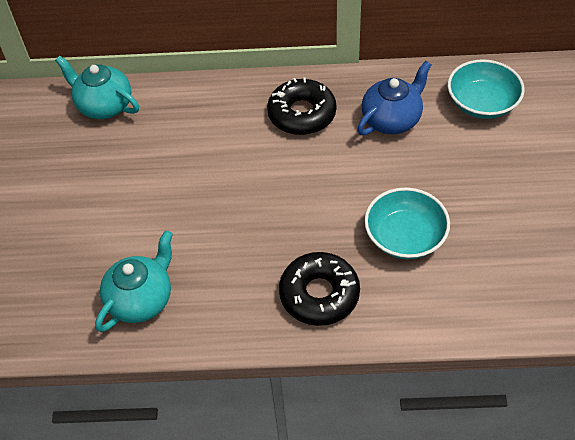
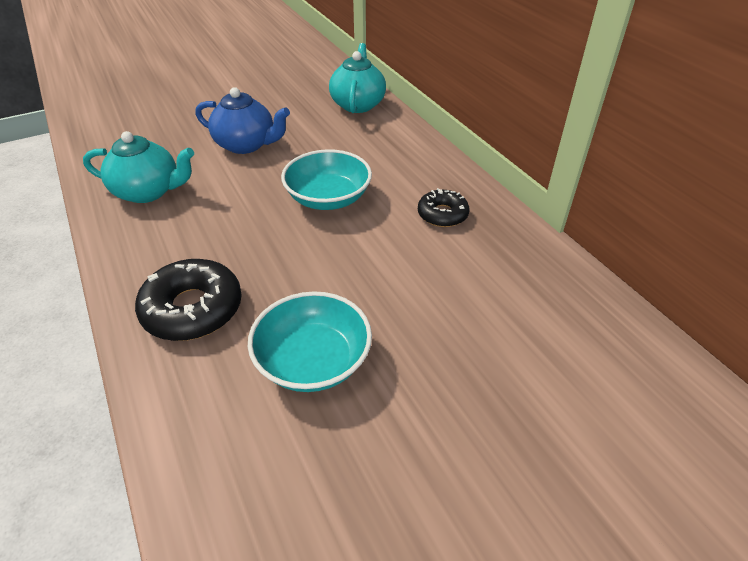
camera: 60 degrees right, 10 degrees down
(302, 114) = (442, 214): black donut -> black donut, size x0.61
(392, 119) = (495, 288): blue teapot -> blue teapot (246, 145)
(482, 103) = (606, 373): turquoise bowl -> turquoise bowl (328, 198)

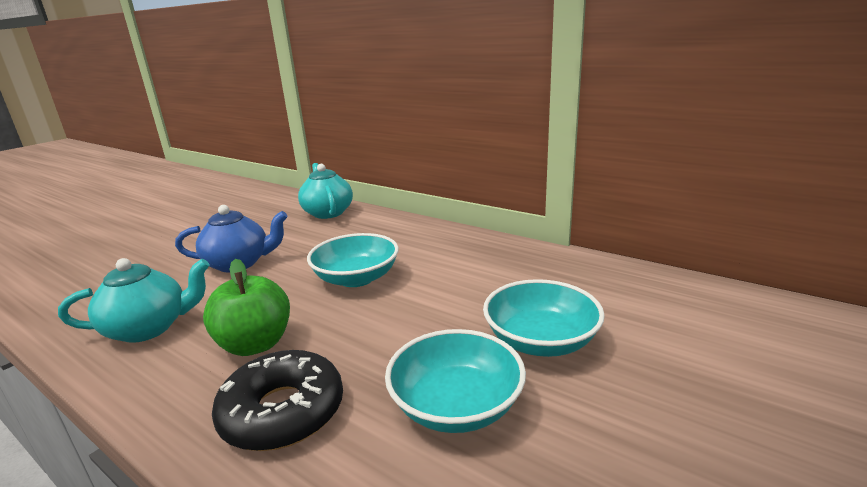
camera: 25 degrees left, 20 degrees down
(210, 238) = (255, 344): none -> green apple
(430, 331) = (541, 340): none -> turquoise bowl
(442, 214) = (469, 260): black donut -> none

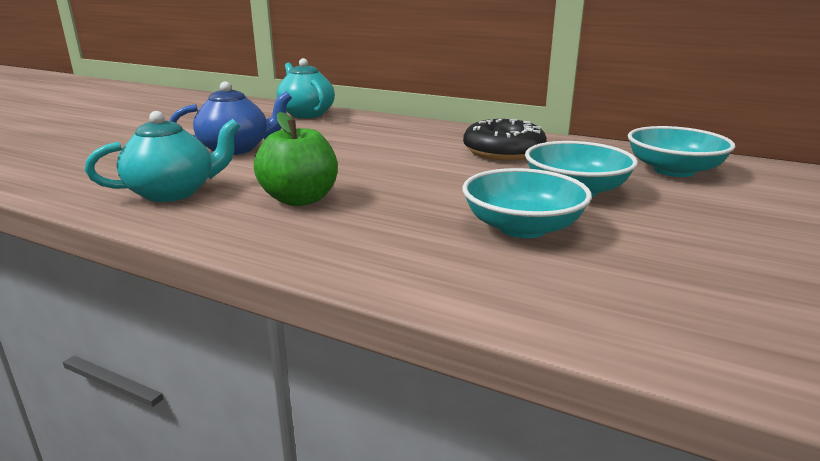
camera: 10 degrees left, 0 degrees up
(283, 412) = (361, 237): black donut -> black donut (503, 151)
(356, 278) = (372, 157): turquoise bowl -> turquoise bowl (673, 170)

